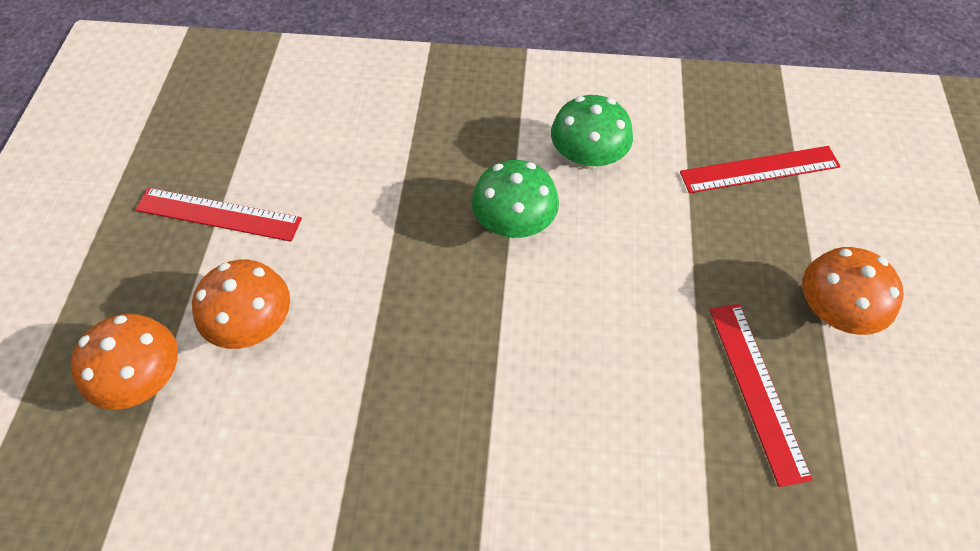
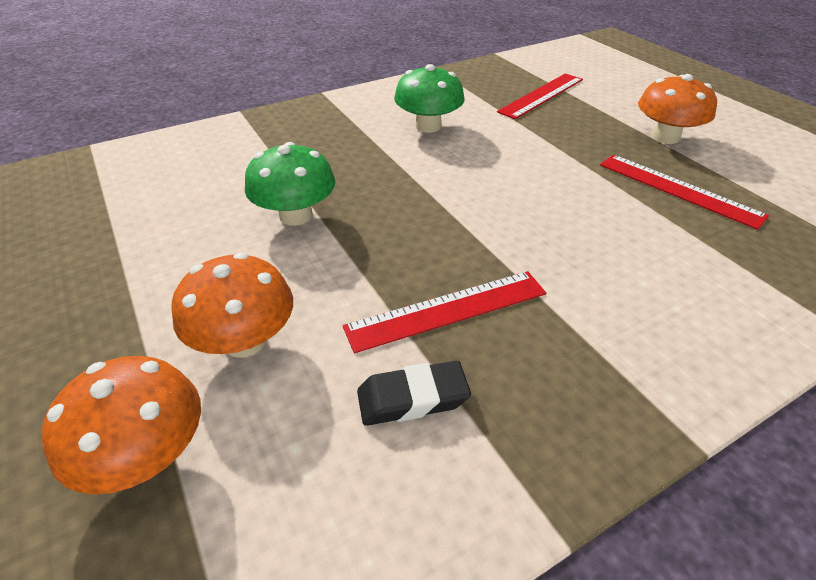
camera: 35 degrees left, 15 degrees down
(218, 214) = (126, 278): red ruler -> red ruler (447, 310)
(319, 446) = (412, 398): none -> black eraser
(514, 223) = (416, 176): green mushroom -> green mushroom (296, 215)

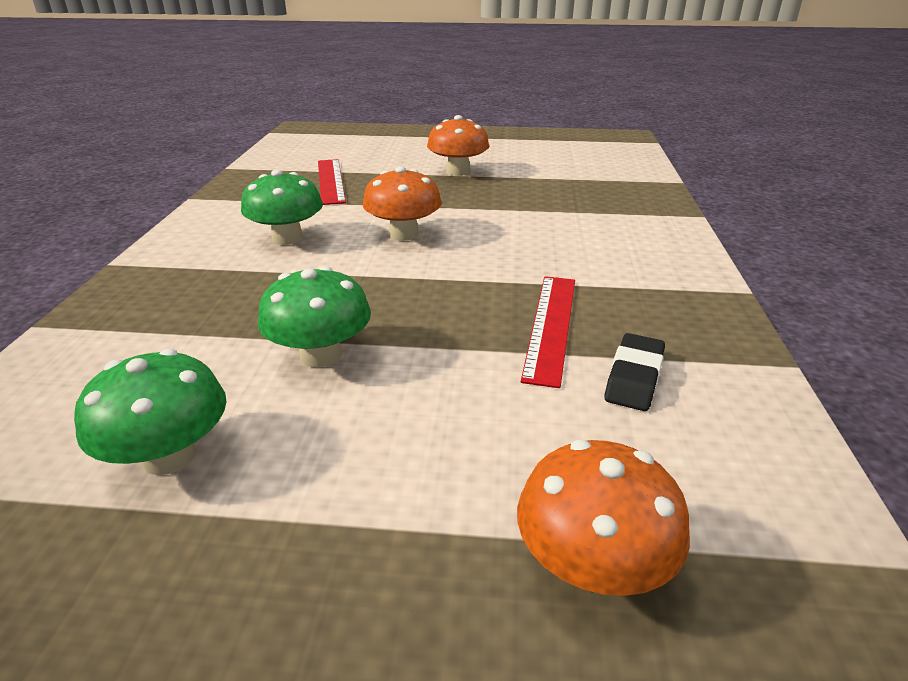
camera: 55 degrees left, 10 degrees down
(158, 216) = (169, 456): none -> green mushroom
(245, 340) = (483, 448): orange mushroom -> orange mushroom (403, 234)
(678, 189) = (520, 194): red ruler -> none

